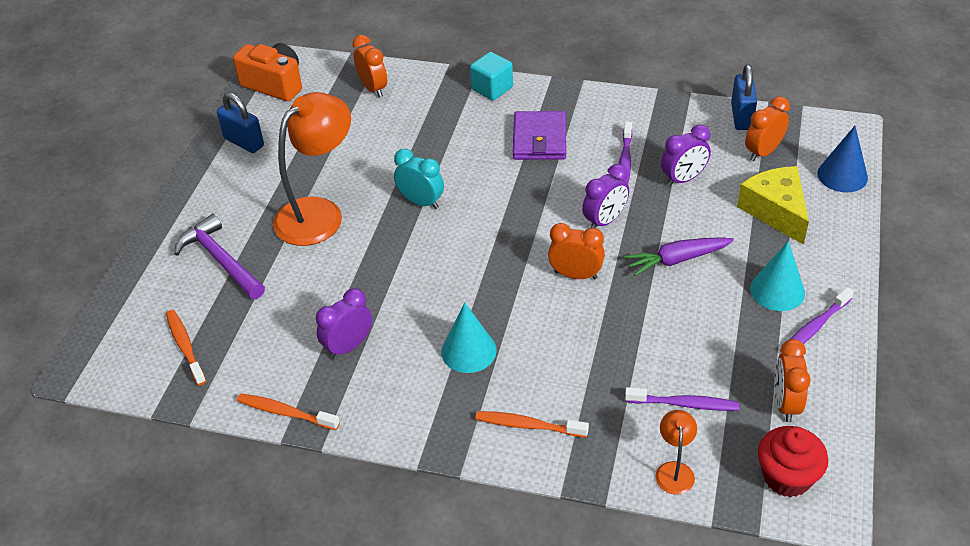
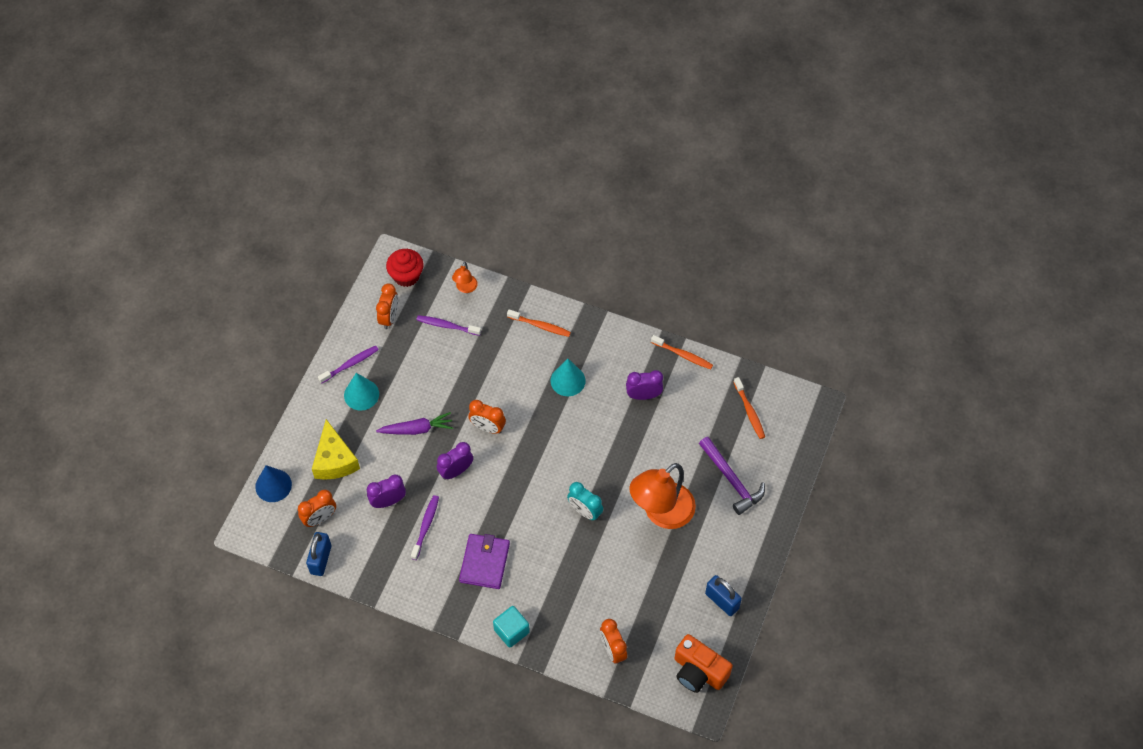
camera: 175 degrees left, 15 degrees up
(348, 346) = (643, 395): purple clock -> purple clock turned 150 degrees counterclockwise

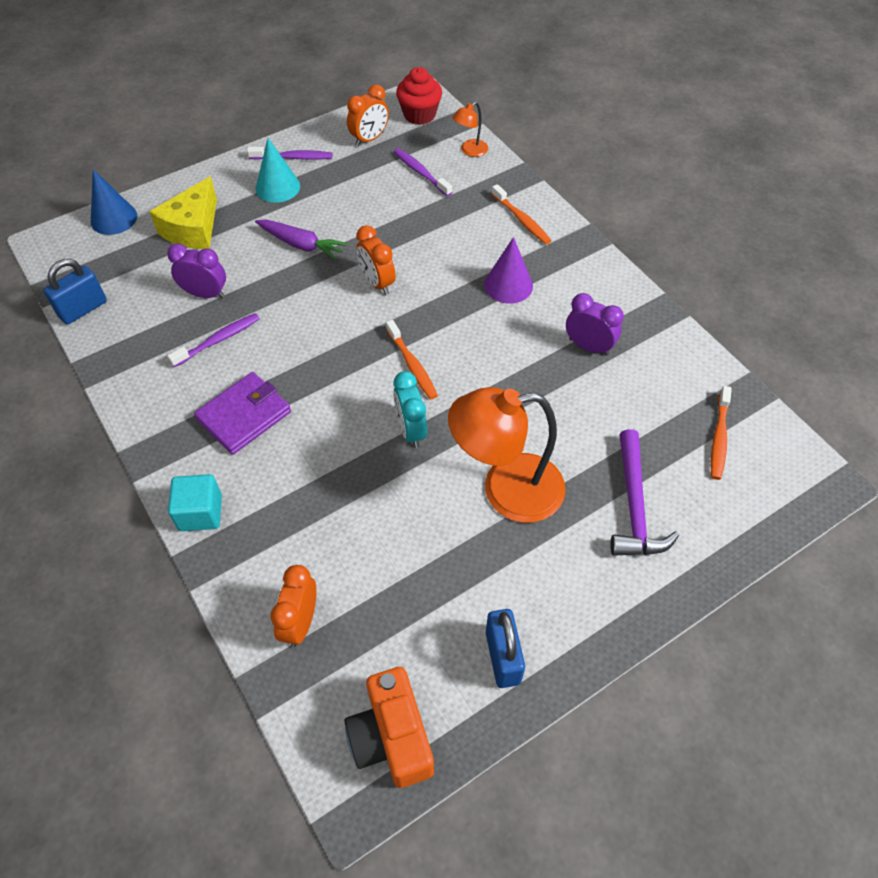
camera: 35 degrees right, 5 degrees down
(320, 518) = (124, 271): orange clock -> none
(456, 471) = (303, 305): purple clock -> none
(568, 380) = (508, 285): turquoise cone -> purple cone
(683, 355) = (673, 330): orange toothbrush -> orange toothbrush (412, 365)

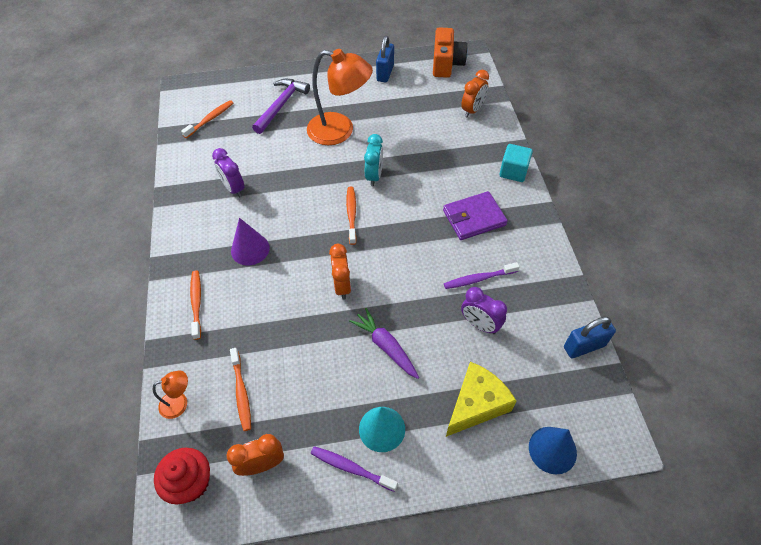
camera: 155 degrees left, 0 degrees up
(421, 173) = (241, 392): purple toothbrush -> orange toothbrush

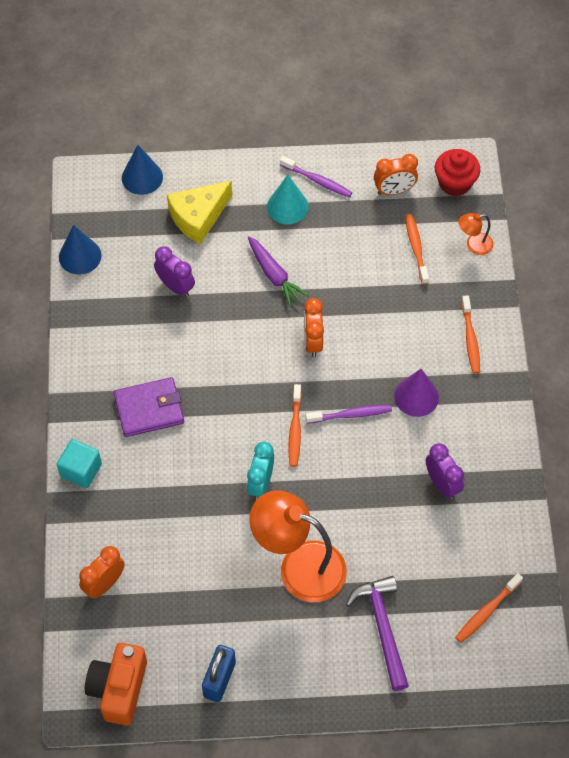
camera: 175 degrees left, 5 degrees up
(281, 105) = (383, 628): purple hammer -> purple hammer turned 135 degrees clockwise
(478, 279) = (164, 334): purple toothbrush -> purple toothbrush (351, 415)
(584, 346) = (80, 256): blue padlock -> blue cone

